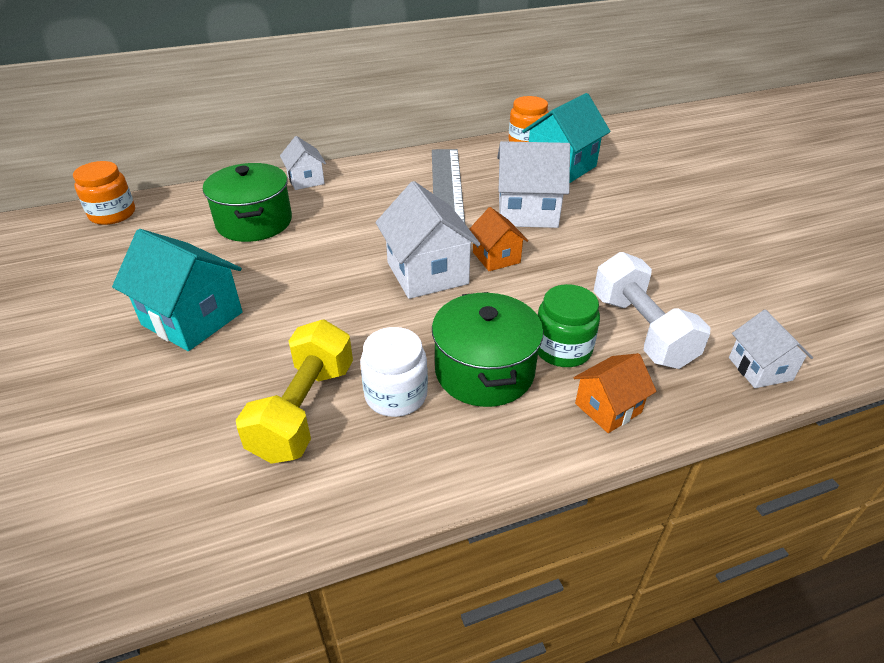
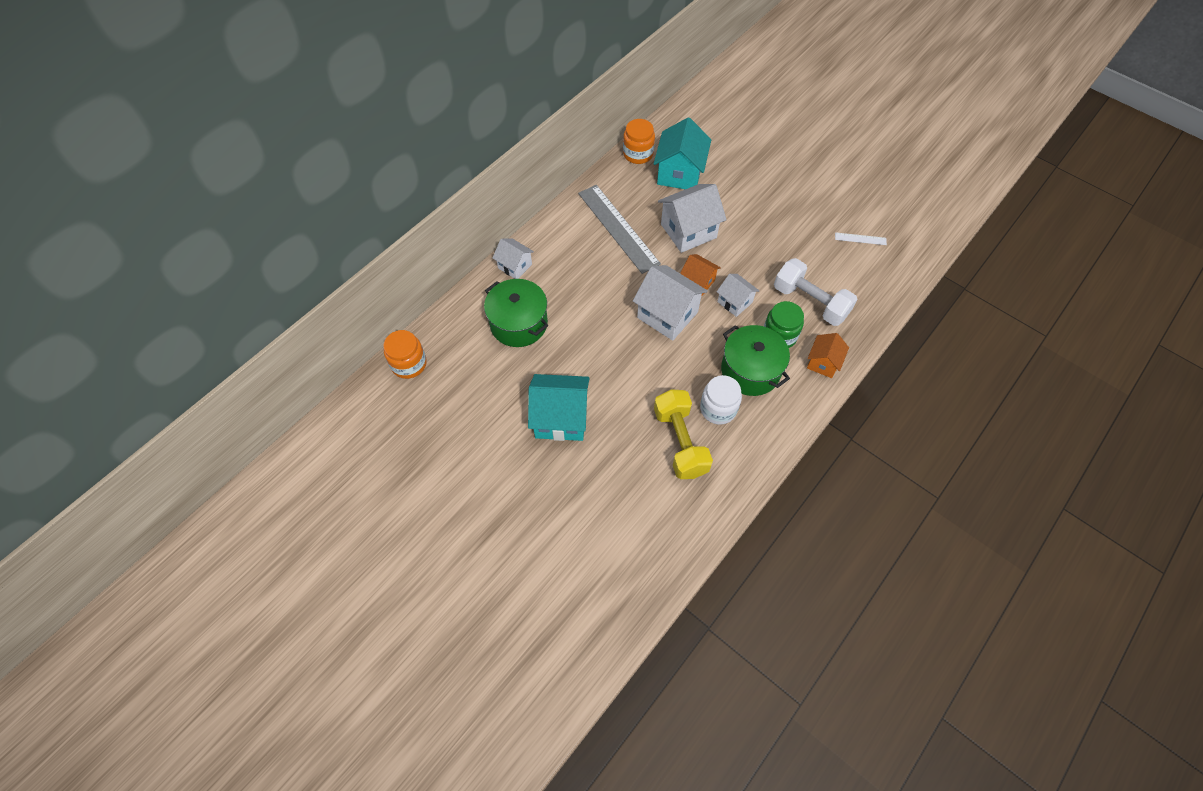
camera: 30 degrees left, 20 degrees up
(760, 369) = (878, 301): white house -> white house (735, 302)
(772, 291) = (860, 239): none -> white ruler

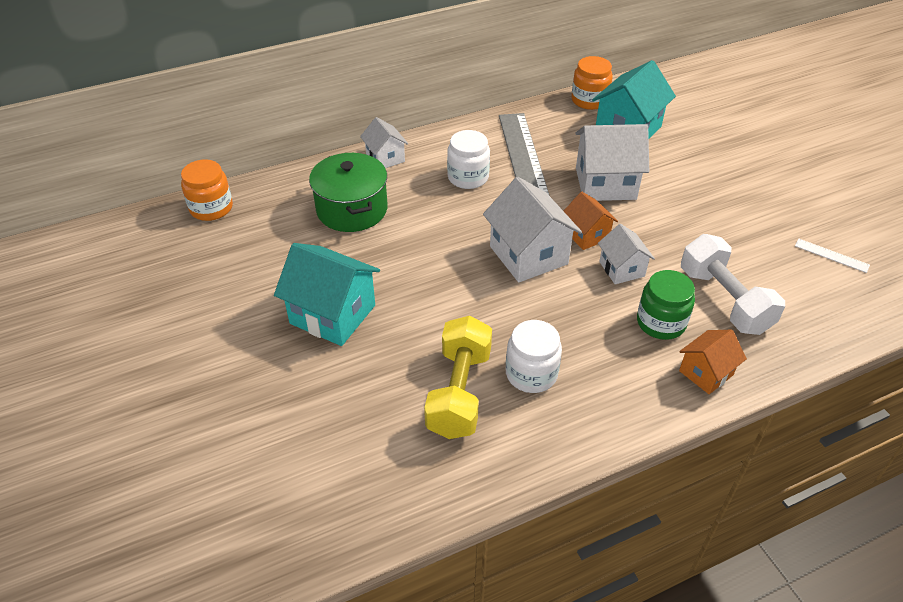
camera: 25 degrees right, 15 degrees down
(587, 261) = (468, 177): none -> white jar
(750, 370) = (599, 347): green pot -> none

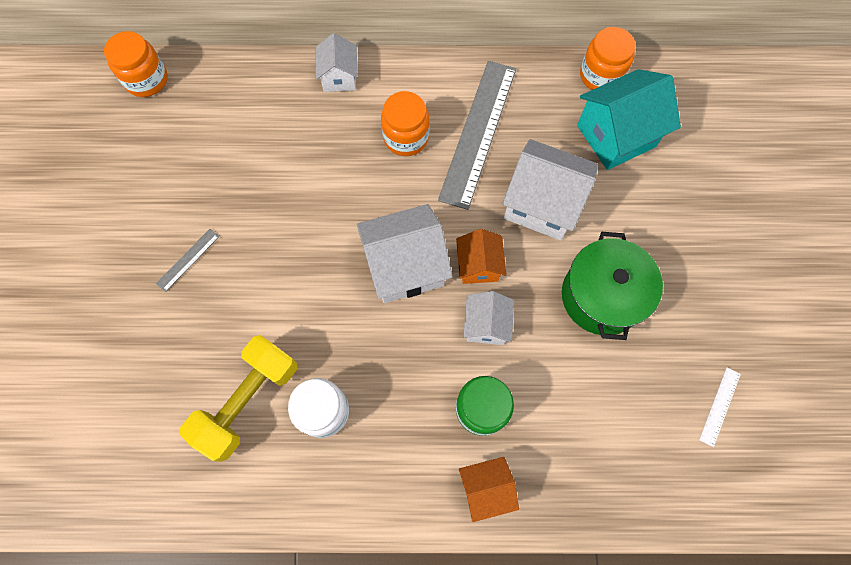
camera: 25 degrees right, 25 degrees up
(333, 314) = (188, 259): turquoise house -> grey ruler
(352, 209) = (271, 135): green pot -> green pot (601, 296)
(468, 177) = (406, 137): white jar -> orange jar
(528, 255) = (405, 266): white house -> white house turned 75 degrees clockwise
(724, 300) = (563, 411): white dumbbell -> none
(831, 255) = (719, 406): white ruler -> white ruler turned 60 degrees clockwise

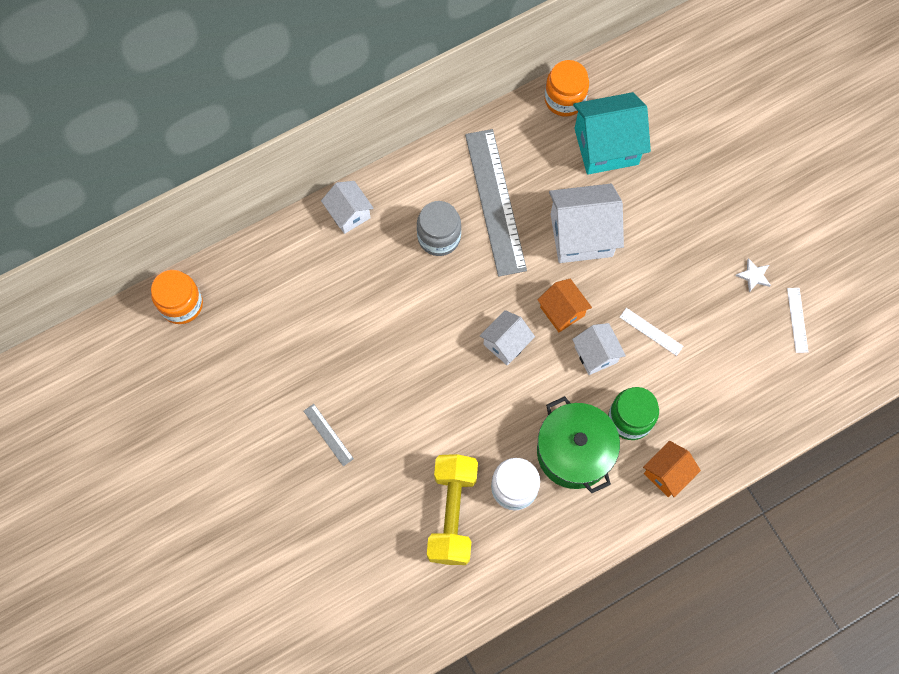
camera: 30 degrees left, 0 degrees up
(188, 259) = (328, 435): grey ruler -> grey ruler turned 45 degrees counterclockwise
(405, 266) = (506, 343): white house -> white house, size x0.58
(406, 137) = (439, 237): orange jar -> grey jar
(556, 333) = (651, 331): none -> white ruler
(601, 296) = (668, 284): green pot -> green pot (574, 452)
(616, 136) = (606, 146): turquoise house -> turquoise house turned 45 degrees clockwise
(697, 335) = (753, 276): none -> white star

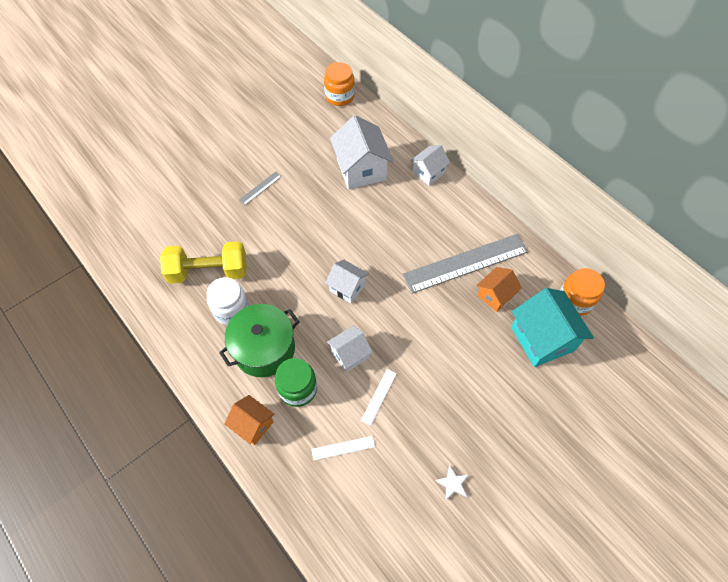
camera: 80 degrees right, 10 degrees down
(439, 237) = (425, 230): grey jar -> none
(562, 311) = (382, 324): orange house -> orange house (495, 295)
(581, 235) = (453, 329): white house -> white house (361, 169)
(797, 320) = (417, 531): white ruler -> white ruler (343, 447)

